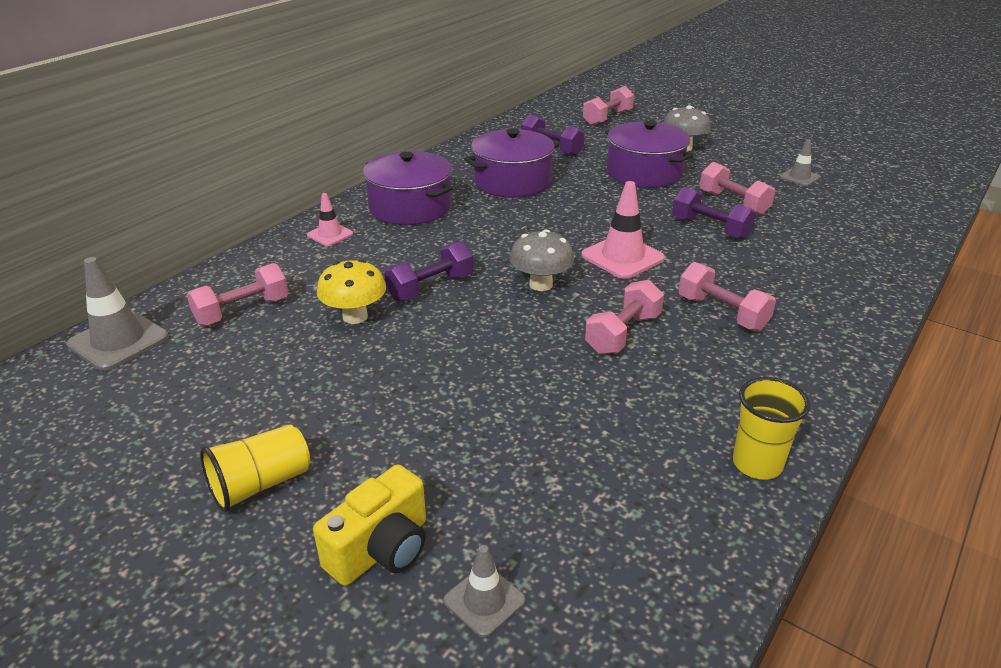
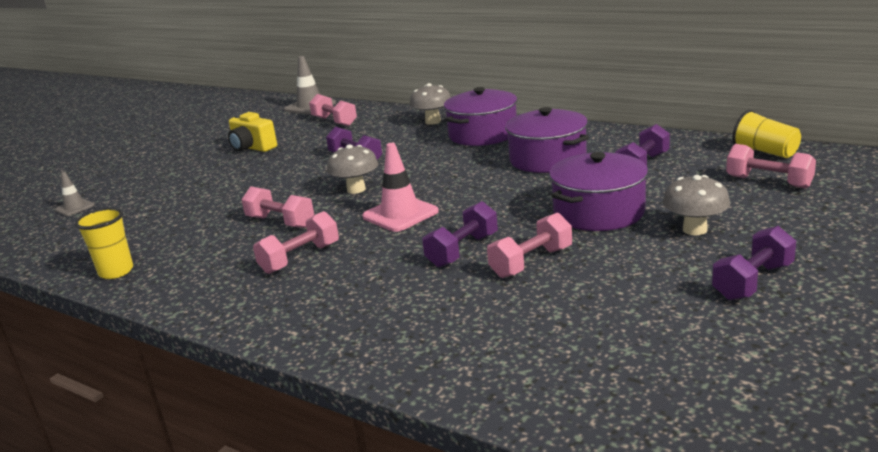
camera: 90 degrees right, 10 degrees down
(260, 484) = (180, 155): yellow cup -> yellow cup (765, 152)
(330, 234) = (433, 121): pink traffic cone -> grey mushroom
(355, 316) = (323, 146): yellow mushroom -> none
(381, 549) = (121, 184): yellow camera -> yellow camera (252, 148)
(760, 144) = (752, 282): none -> purple dumbbell
(799, 177) = (634, 308): grey traffic cone -> none

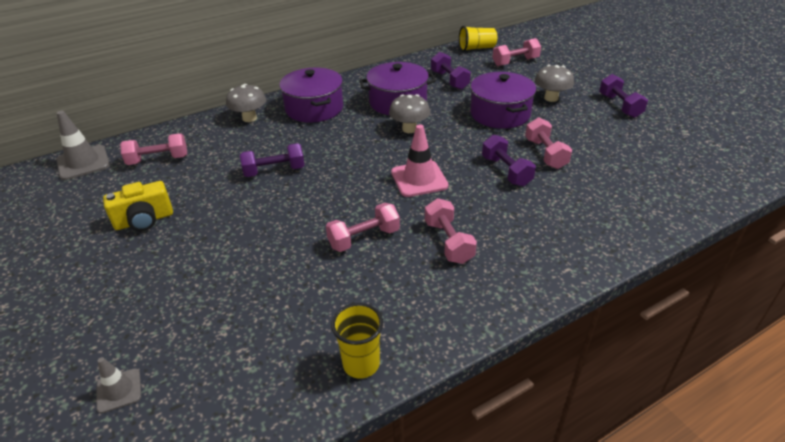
camera: 65 degrees left, 15 degrees up
(356, 189) = (344, 186): grey mushroom -> grey mushroom (409, 129)

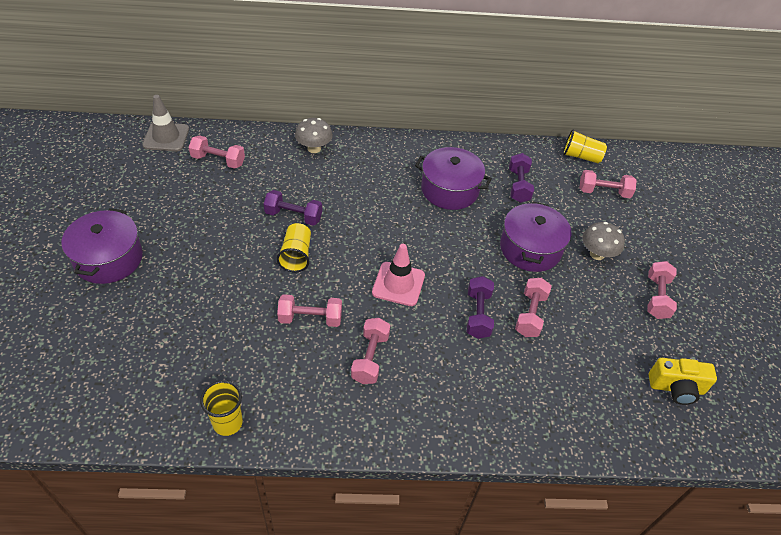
camera: 25 degrees right, 10 degrees up
(119, 390) = (75, 351): grey traffic cone -> none
(144, 220) = (173, 217): yellow camera -> yellow camera (676, 388)
(304, 198) = (296, 255): none -> yellow cup
(314, 108) = (373, 162): purple pot -> purple pot (108, 258)
(409, 129) = (434, 226): grey mushroom -> none
(619, 106) = (657, 297): purple dumbbell -> pink dumbbell

